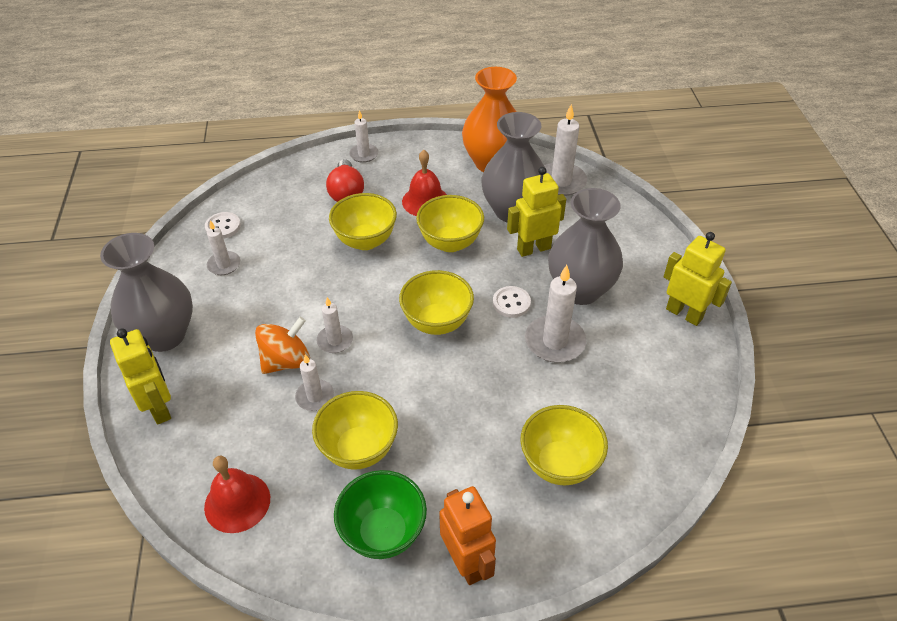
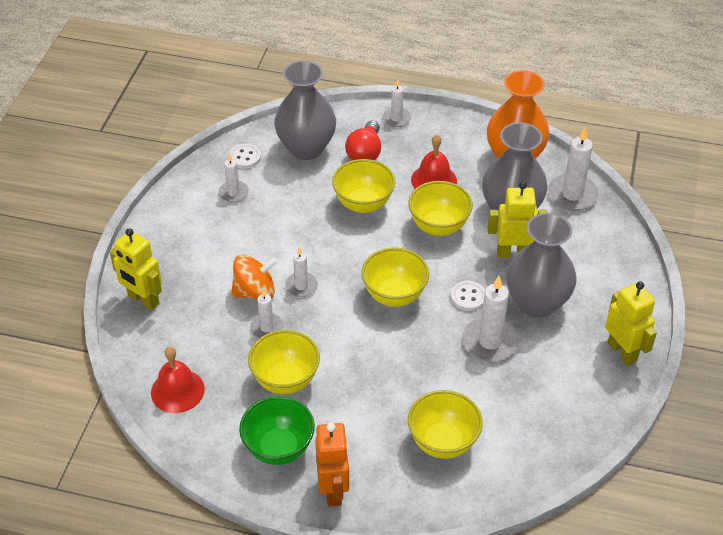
camera: 20 degrees right, 0 degrees up
(160, 407) = (143, 300): yellow robot -> yellow robot turned 135 degrees clockwise
(164, 335) = (165, 241): grey vase -> grey vase (306, 148)

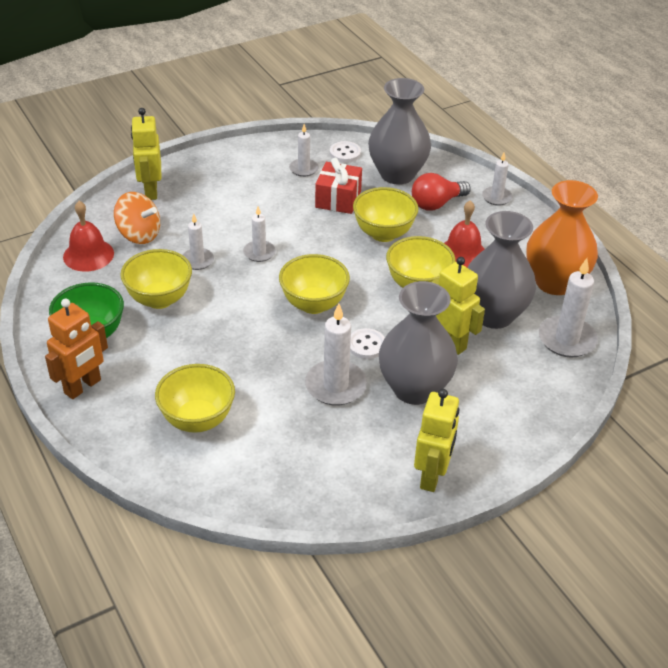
camera: 45 degrees right, 5 degrees down
(255, 291) = (224, 234): orange spinning top -> orange spinning top (139, 235)
(294, 199) = (338, 199): none -> red gift

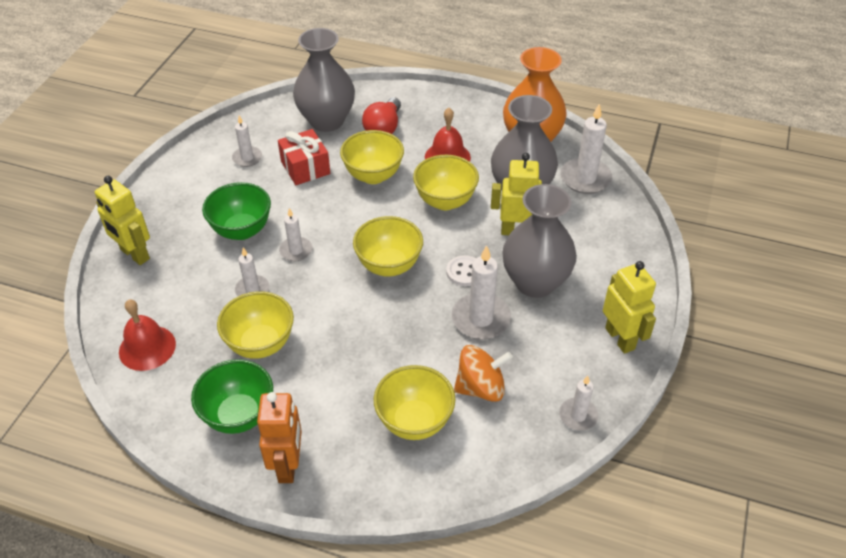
camera: 40 degrees left, 5 degrees up
(139, 235) = (172, 300): orange spinning top -> orange spinning top (481, 387)
(239, 216) = (242, 230): none -> green bowl
(345, 153) = (265, 126): white button -> none
(496, 197) = (420, 99): white candle -> white candle (578, 416)

